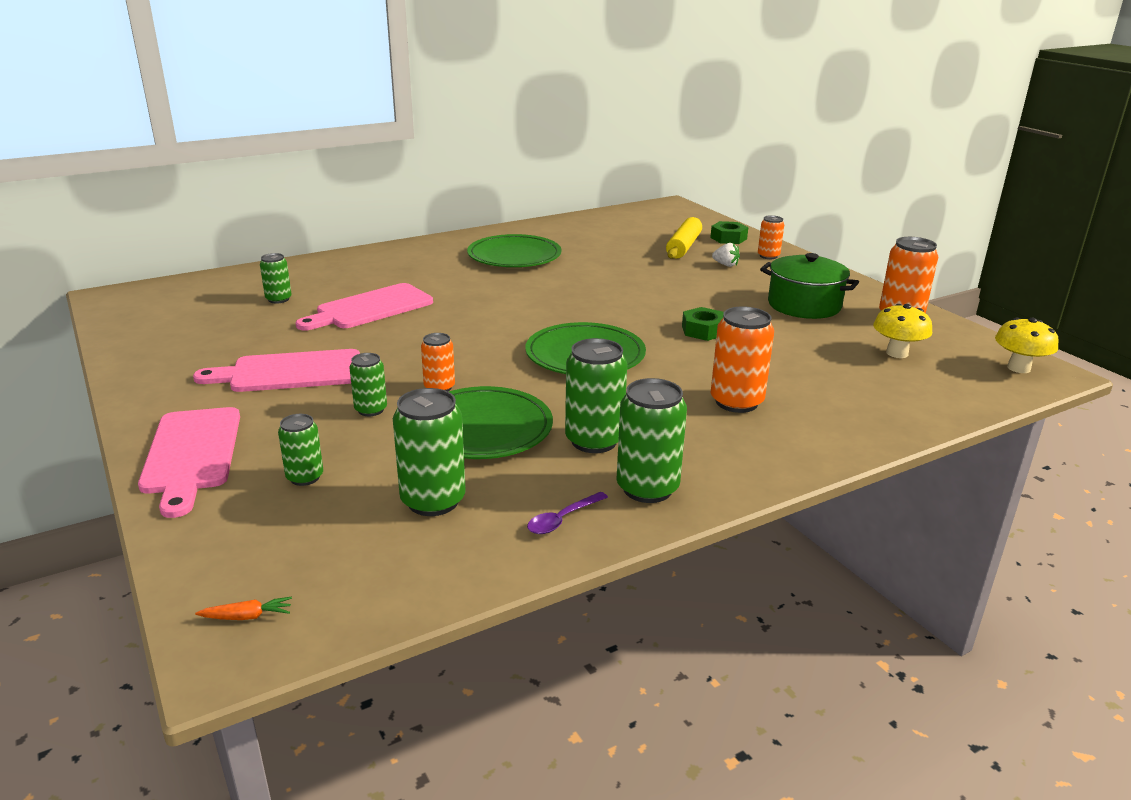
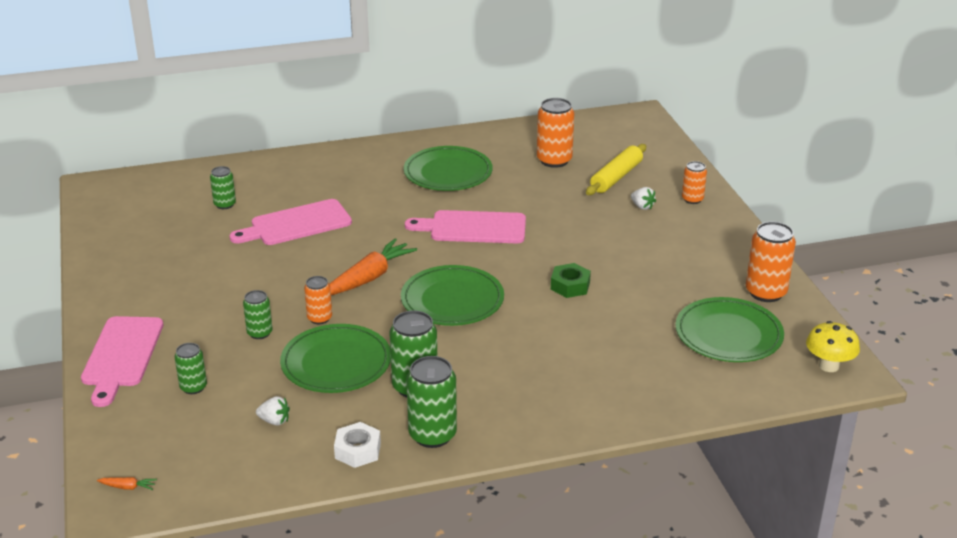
camera: 15 degrees right, 5 degrees up
(290, 372) = (211, 287): pink cutting board -> pink cutting board (473, 228)
(433, 501) = (274, 421): green can -> white strawberry
(479, 345) = (369, 277): none -> orange carrot
(562, 519) = (358, 450): purple spoon -> white nut
(728, 238) = (668, 170): green nut -> none
(736, 402) = (550, 366): orange can -> orange can (554, 160)
(804, 305) = (683, 267): green pot -> none
(897, 353) = (728, 334): yellow mushroom -> green plate

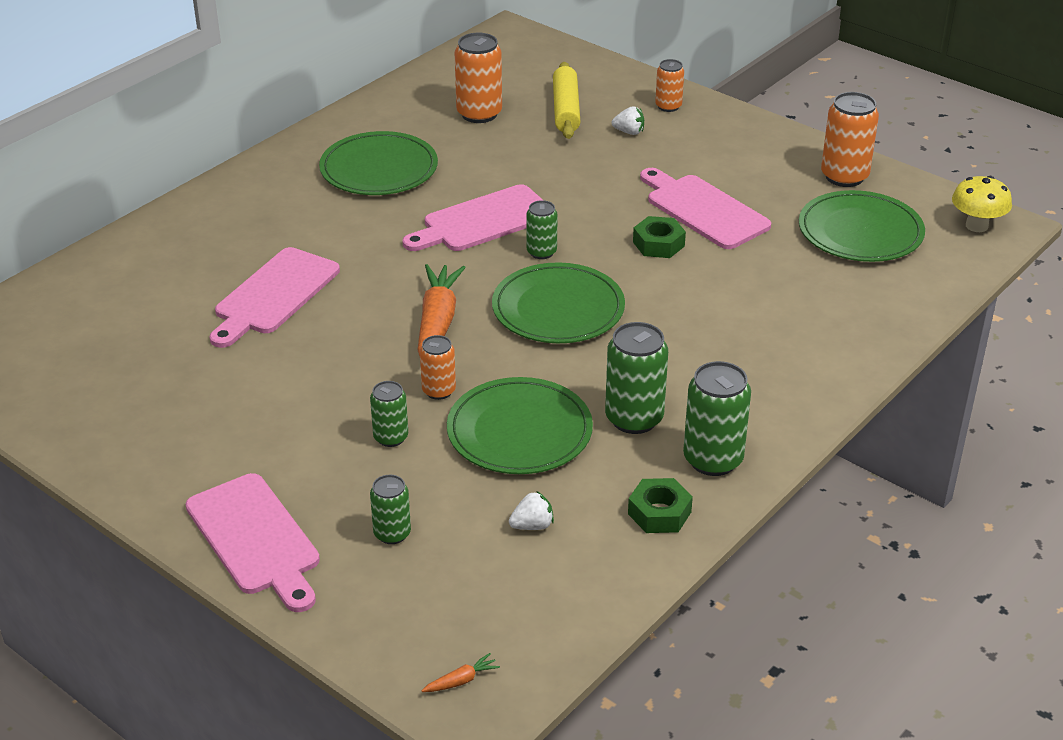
camera: 35 degrees left, 5 degrees up
(225, 204) = (152, 306): green can -> green can (541, 252)
(358, 450) = (659, 513): white nut -> green nut
(630, 276) = (703, 210): none -> pink cutting board

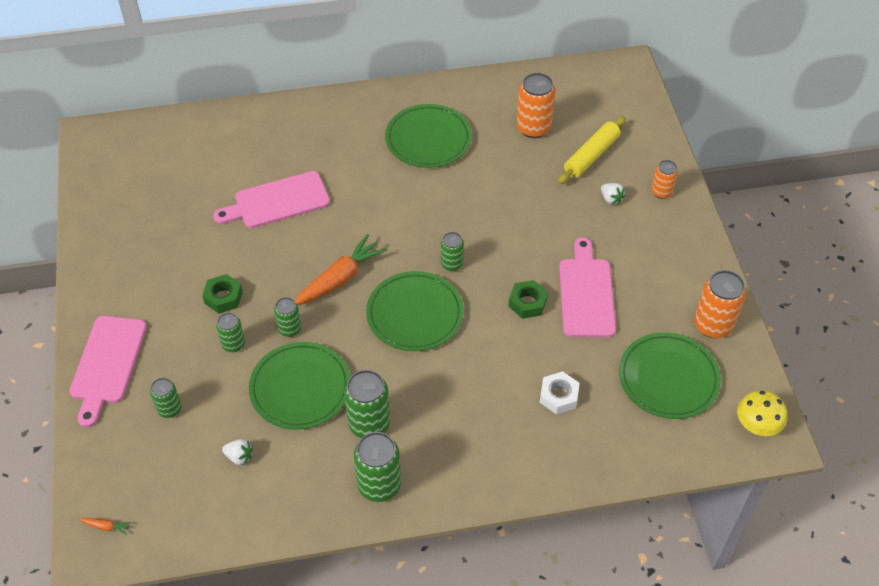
camera: 40 degrees right, 15 degrees up
(439, 391) = (289, 329): orange can -> green can
(483, 221) = (444, 218): pink cutting board -> none
(659, 513) = (310, 499): green nut -> green nut (223, 297)
(785, 296) = (558, 396): none -> white nut

